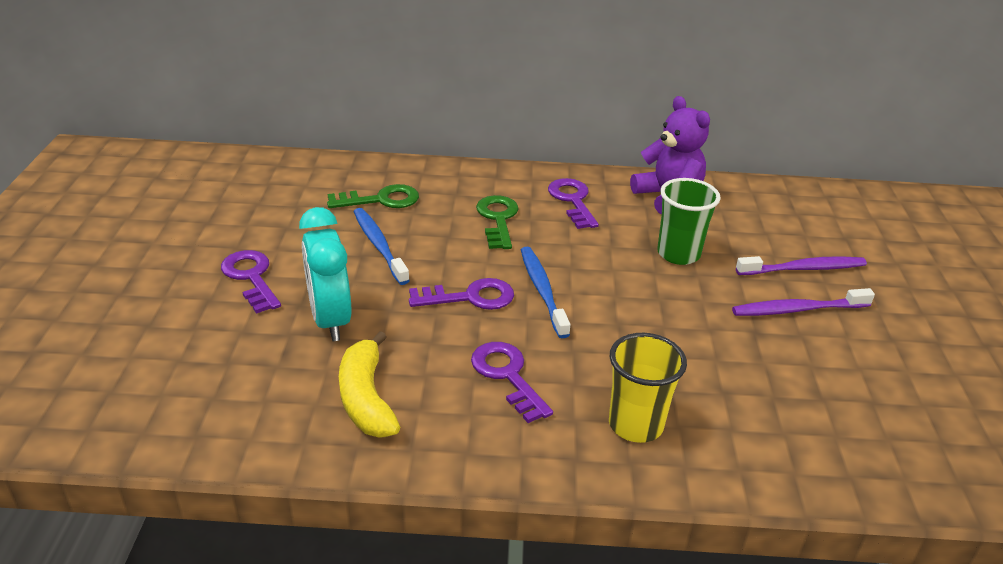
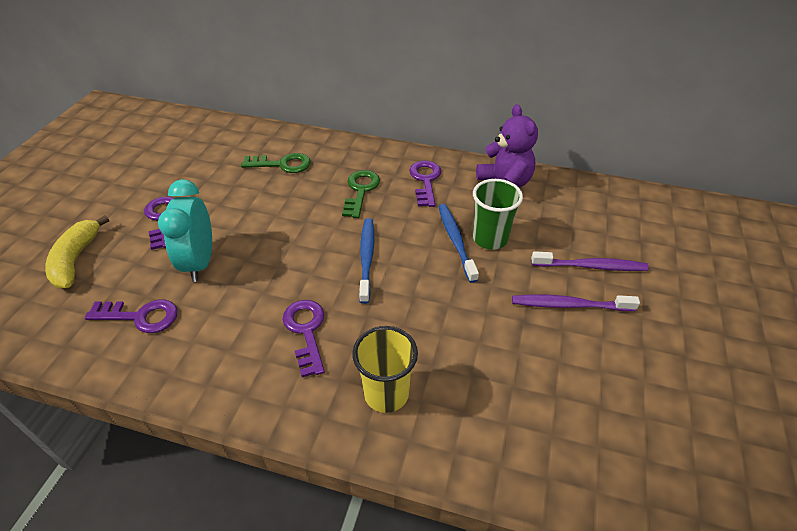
camera: 15 degrees right, 10 degrees up
(366, 398) = (194, 334): yellow banana -> yellow banana (76, 260)
(379, 246) = (263, 203): blue toothbrush -> blue toothbrush (456, 241)
(470, 297) = (309, 257): purple key -> purple key (140, 316)

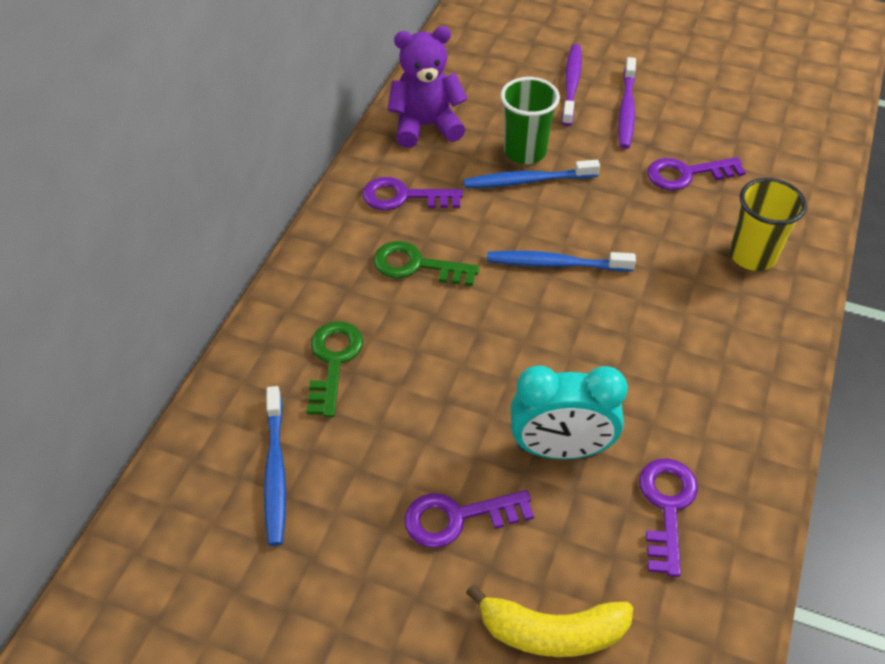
camera: 85 degrees left, 5 degrees up
(211, 153) = (275, 471): none -> blue toothbrush
(306, 331) = (677, 322): purple key -> purple key (686, 174)

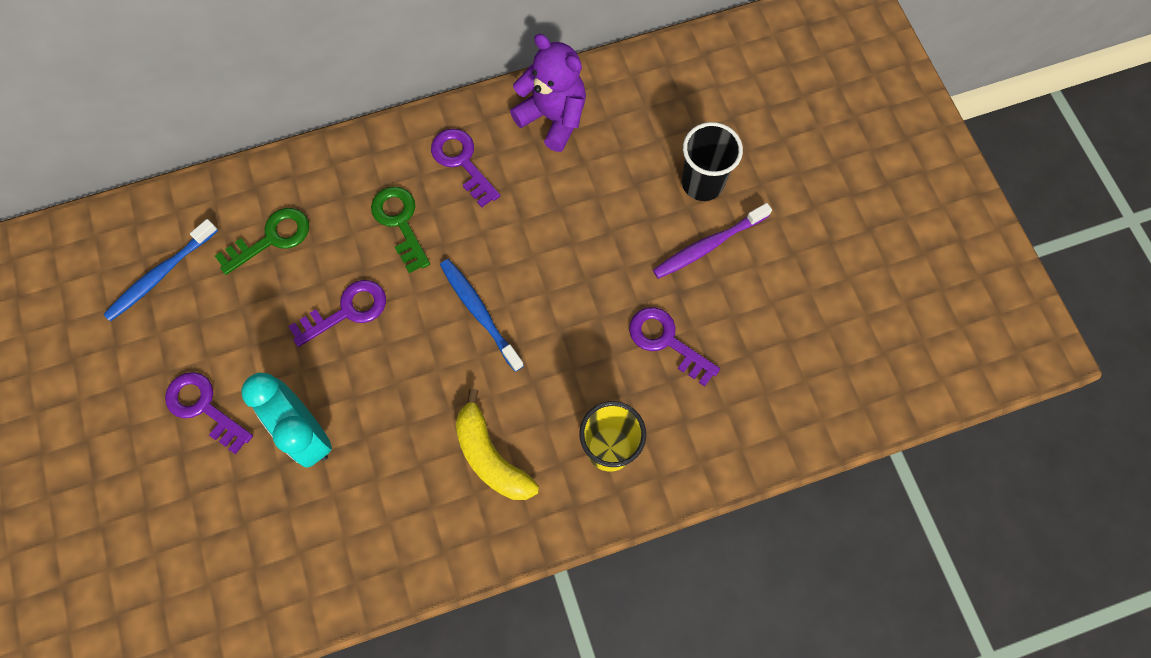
camera: 50 degrees right, 20 degrees up
(525, 152) = (586, 207): green cup -> none
(528, 181) = (554, 232): blue toothbrush -> none
(552, 632) = (160, 522): yellow banana -> yellow banana (491, 456)
(571, 85) = (702, 183): purple toothbrush -> black cup
(666, 507) = (308, 533): purple key -> purple key (347, 311)

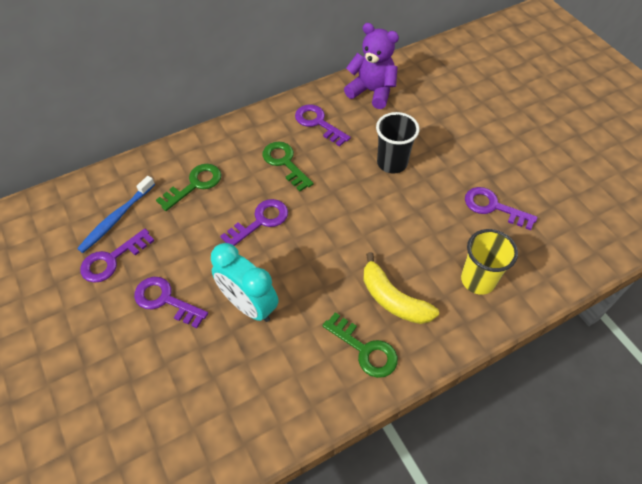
camera: 10 degrees left, 15 degrees down
(146, 336) = (112, 259): none -> purple key
(436, 520) = (365, 349): none -> green key
(480, 313) = (357, 209): blue toothbrush -> none
(702, 183) = (482, 114): black cup -> black cup (392, 163)
(709, 245) = (500, 147): purple toothbrush -> none

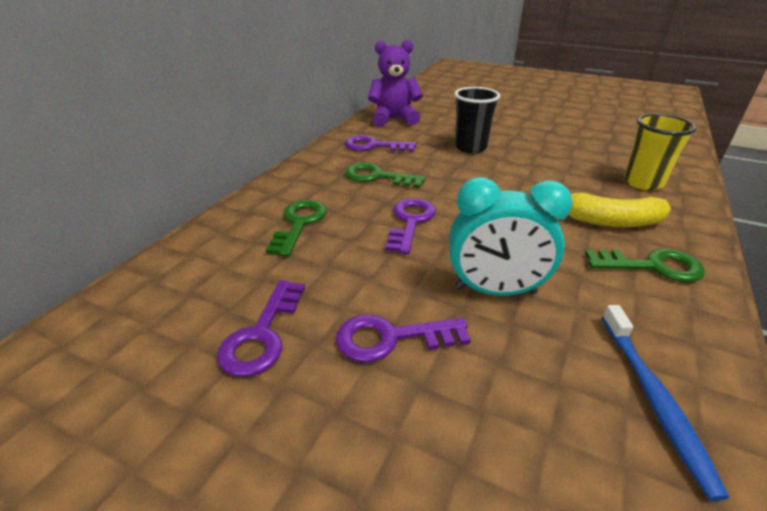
camera: 35 degrees left, 20 degrees down
(117, 218) = (224, 290): blue toothbrush -> blue toothbrush (653, 398)
(493, 207) = (579, 144): purple key -> none

